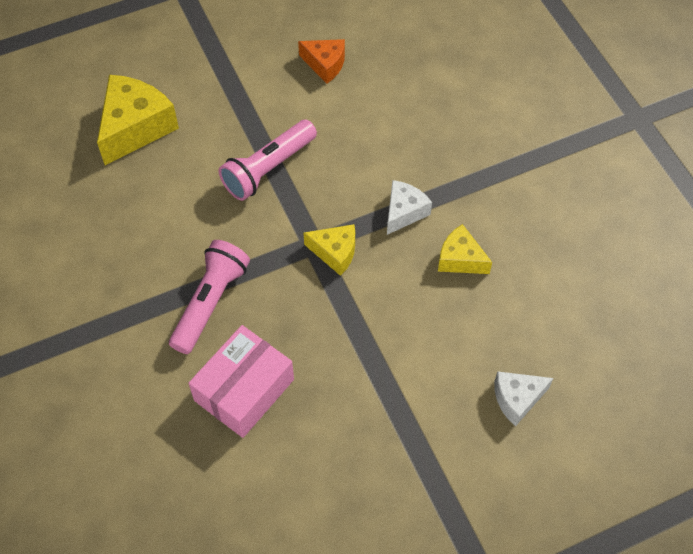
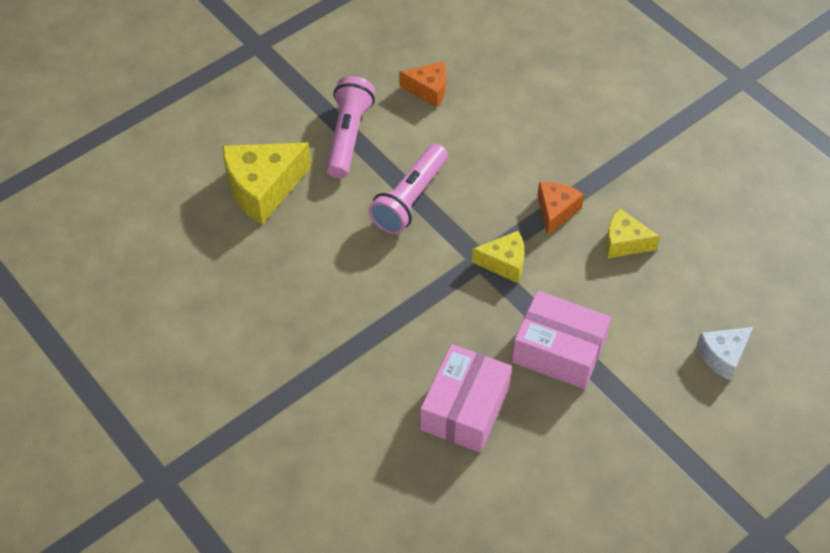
camera: 15 degrees left, 5 degrees down
(135, 127) = (263, 188): yellow cheese -> yellow cheese turned 135 degrees counterclockwise
(210, 302) = (401, 336): pink flashlight -> pink flashlight (348, 136)
(356, 354) = (559, 351): none -> pink box
(404, 212) = (556, 211): white cheese -> orange cheese

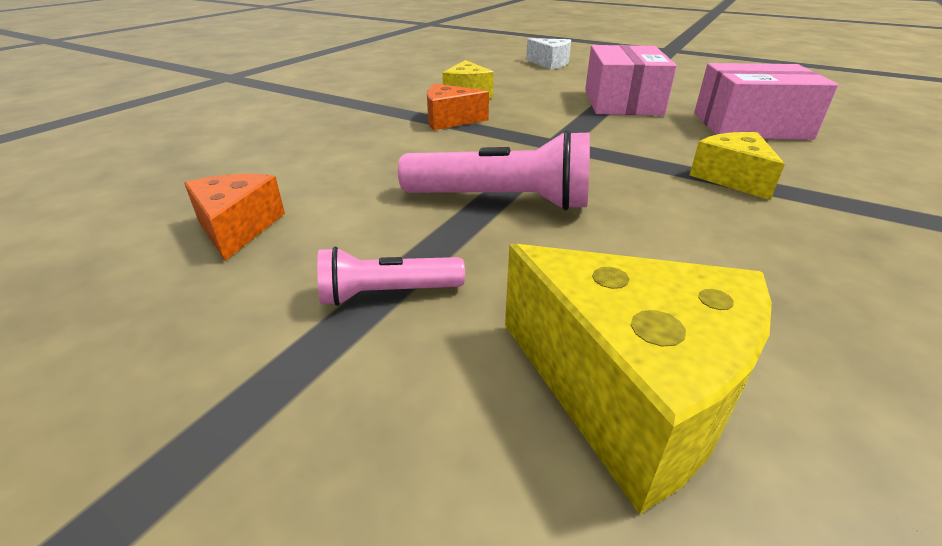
camera: 110 degrees left, 20 degrees down
(348, 136) = (387, 293): pink flashlight -> pink flashlight, size x0.57
(504, 263) = (548, 133): yellow cheese -> yellow cheese (732, 178)

